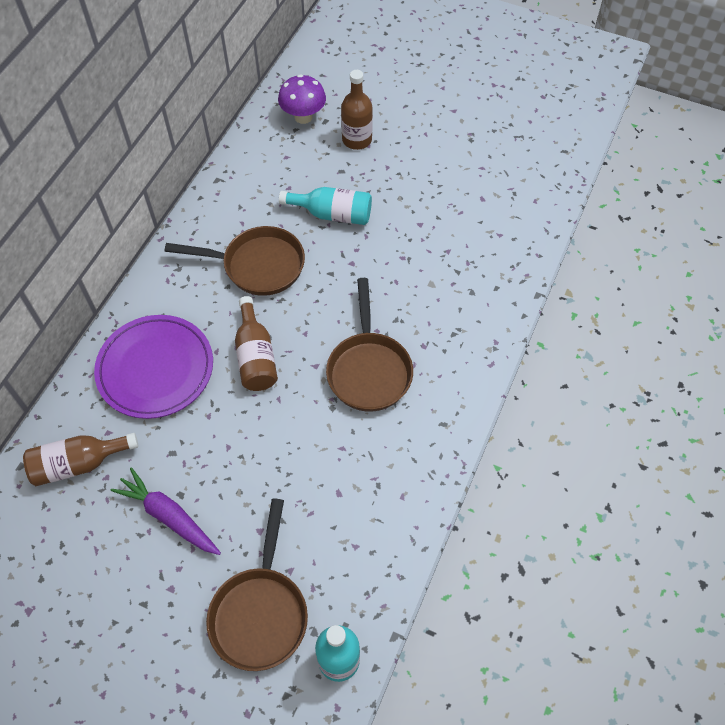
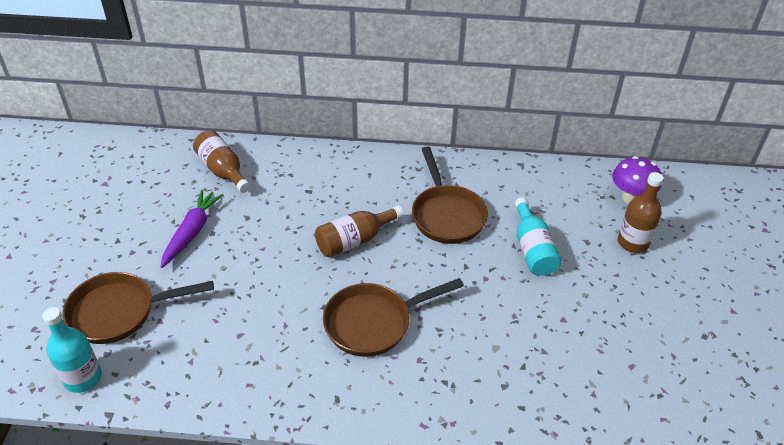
camera: 70 degrees right, 15 degrees down
(155, 369) = (318, 185): purple plate -> none

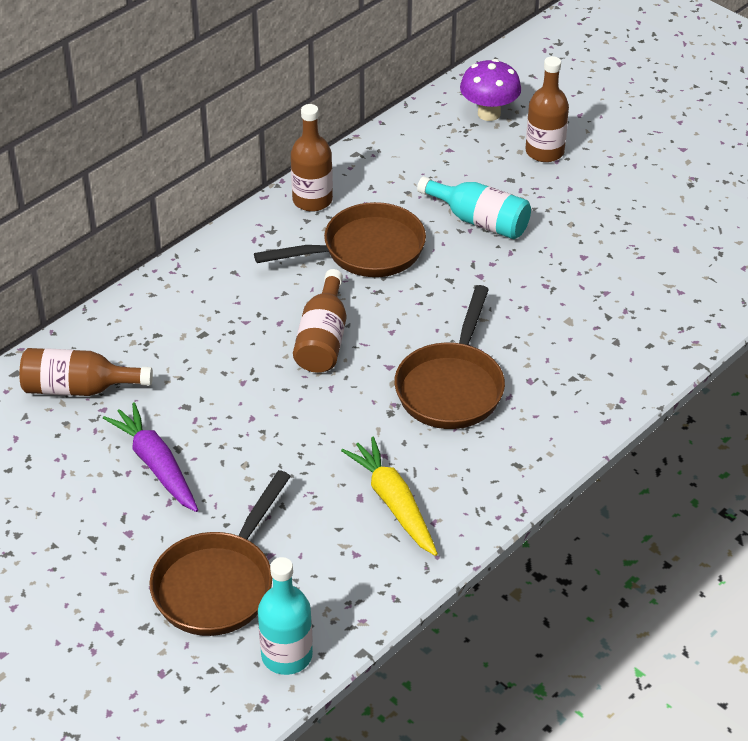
camera: 50 degrees left, 0 degrees up
(248, 354) = (393, 503): none -> yellow carrot
(447, 215) = (365, 250): brown pan -> brown pan turned 45 degrees counterclockwise
(461, 170) = (312, 200): none -> brown bottle

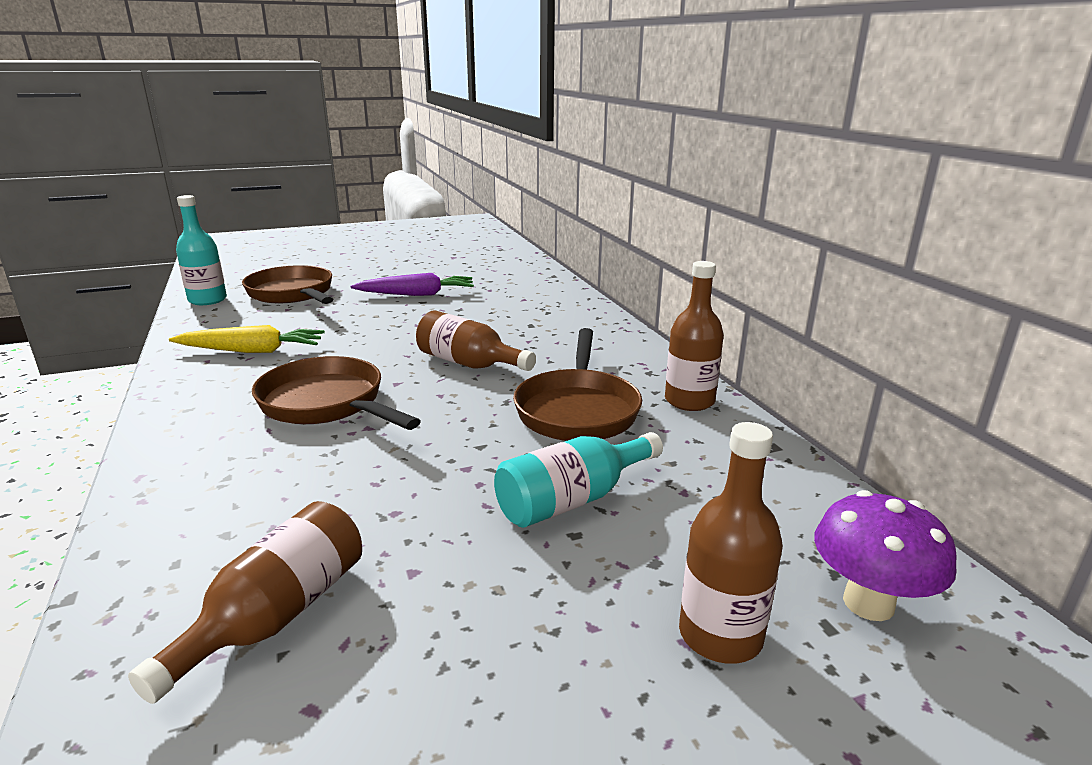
camera: 115 degrees right, 20 degrees down
(78, 388) = (518, 286): brown bottle -> brown bottle (276, 616)

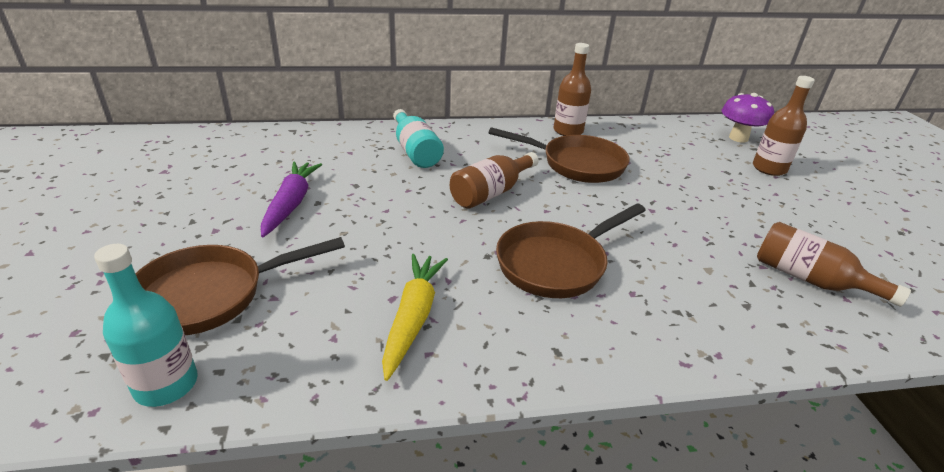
camera: 80 degrees left, 10 degrees up
(572, 500) = (681, 182): turquoise bottle -> turquoise bottle (415, 151)

